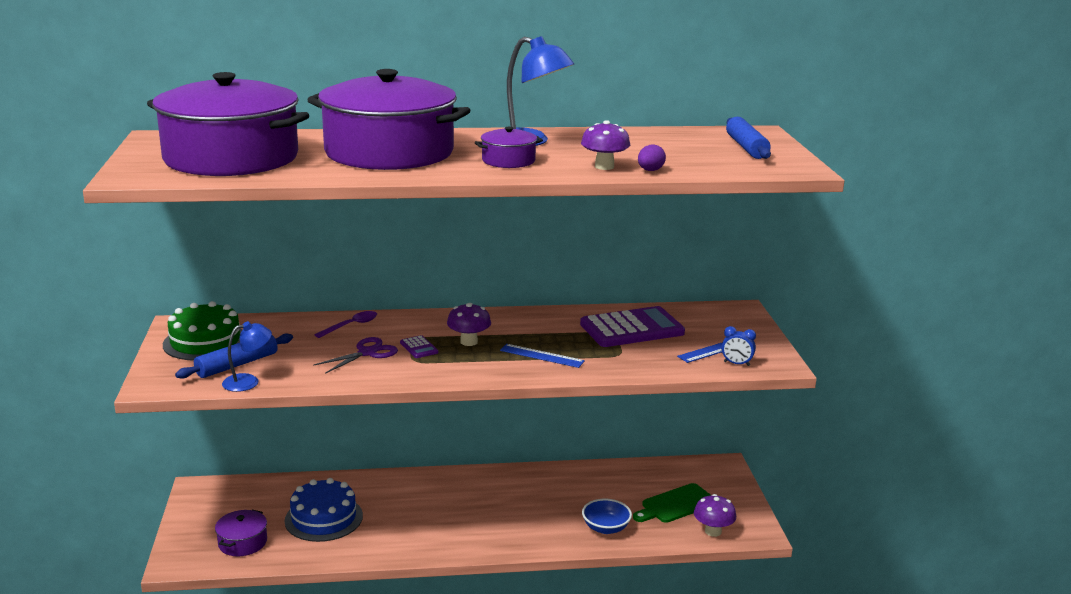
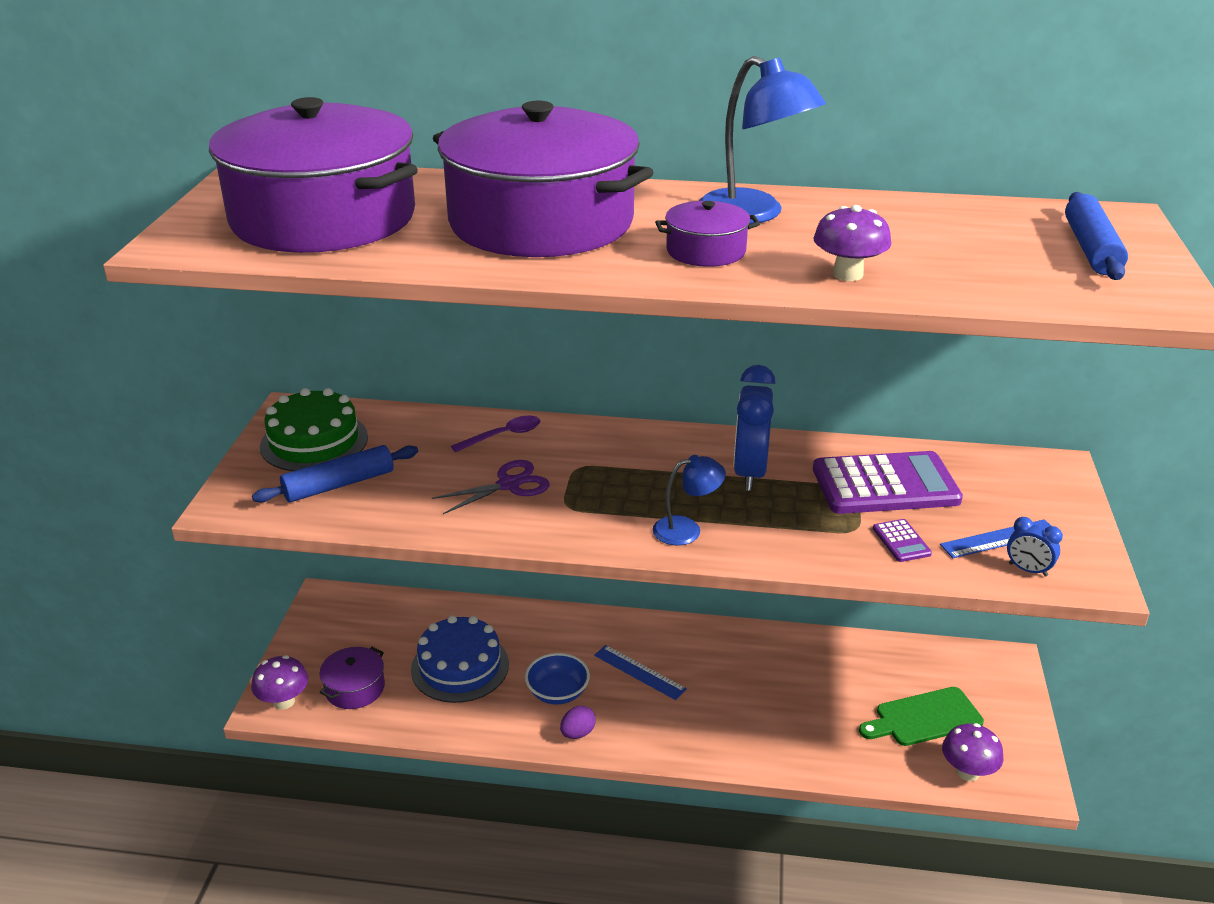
camera: 15 degrees right, 10 degrees up
(248, 381) = (343, 515): blue lamp -> blue lamp (686, 529)
(419, 347) = (579, 484): purple calculator -> purple calculator (901, 541)
(469, 342) = (649, 482): purple mushroom -> purple mushroom (284, 701)
(537, 330) = (749, 472): none -> blue clock
(542, 356) = (743, 519): blue ruler -> blue ruler (639, 672)
(606, 528) = (818, 741): blue bowl -> blue bowl (557, 692)
(650, 170) = (918, 288): purple egg -> purple egg (578, 733)

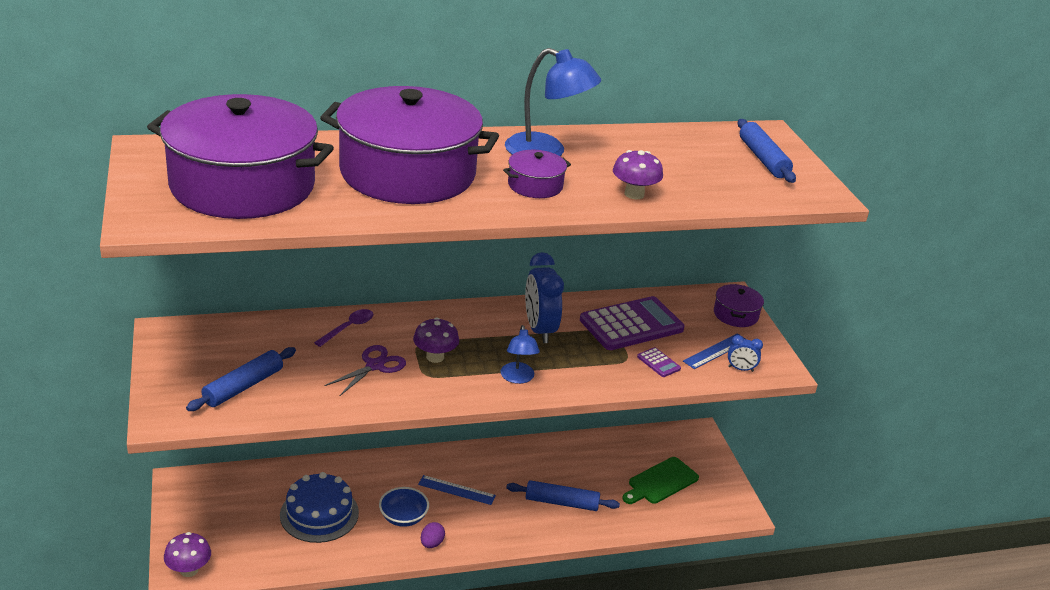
camera: 25 degrees left, 0 degrees up
(314, 442) = (200, 355): green cake -> none
(355, 688) = (243, 547): purple pot -> purple pot (735, 314)
(686, 529) = (518, 378): blue lamp -> blue lamp turned 120 degrees clockwise
(771, 716) = (561, 502): none -> blue rolling pin
(967, 772) = (700, 512): purple mushroom -> purple mushroom (435, 357)

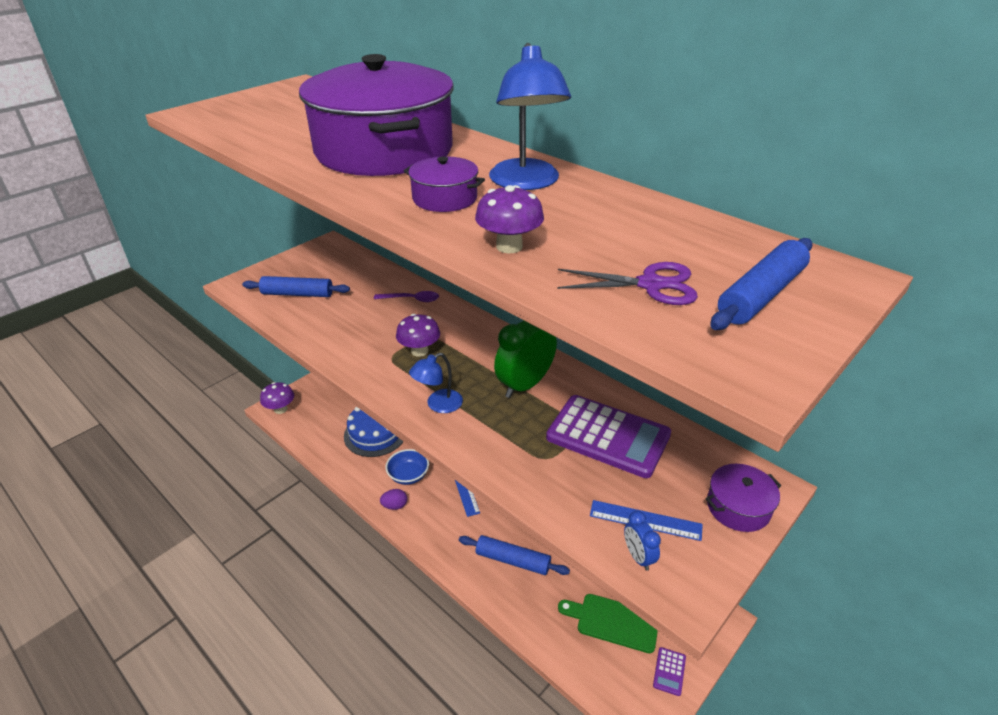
camera: 60 degrees right, 5 degrees up
(243, 185) = (280, 117): purple pot -> none
(375, 366) = (377, 330): purple scissors -> purple scissors (650, 285)
(539, 330) = (525, 385): blue clock -> green clock
(561, 502) = (513, 560): blue rolling pin -> blue rolling pin turned 45 degrees counterclockwise
(658, 363) = (567, 484): purple calculator -> purple calculator (669, 671)

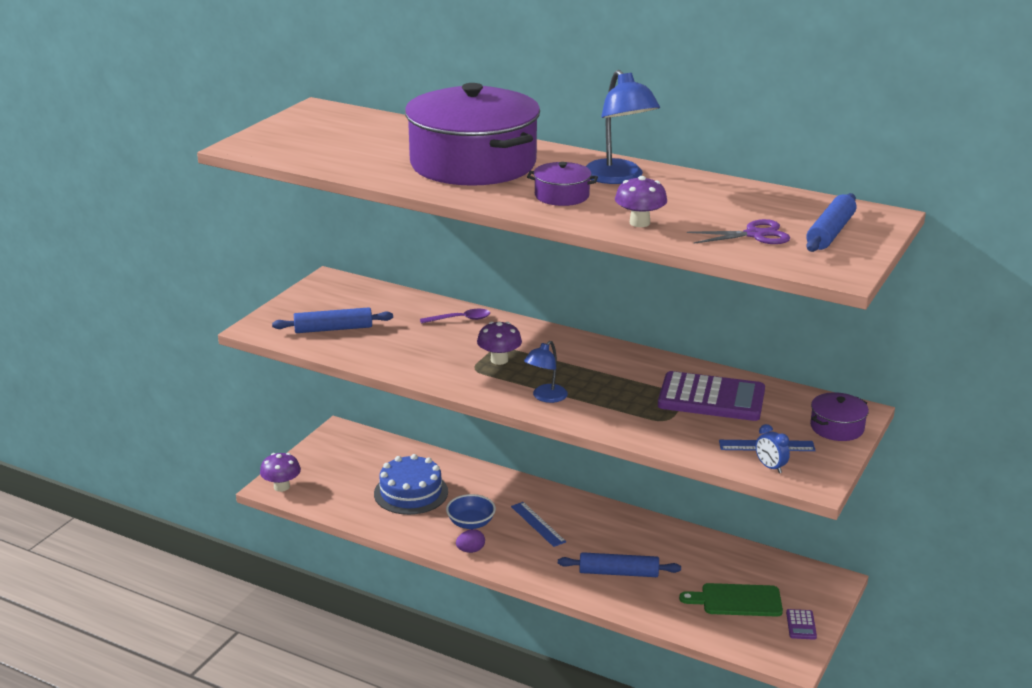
camera: 15 degrees left, 10 degrees down
(525, 385) = (617, 372): green clock -> none

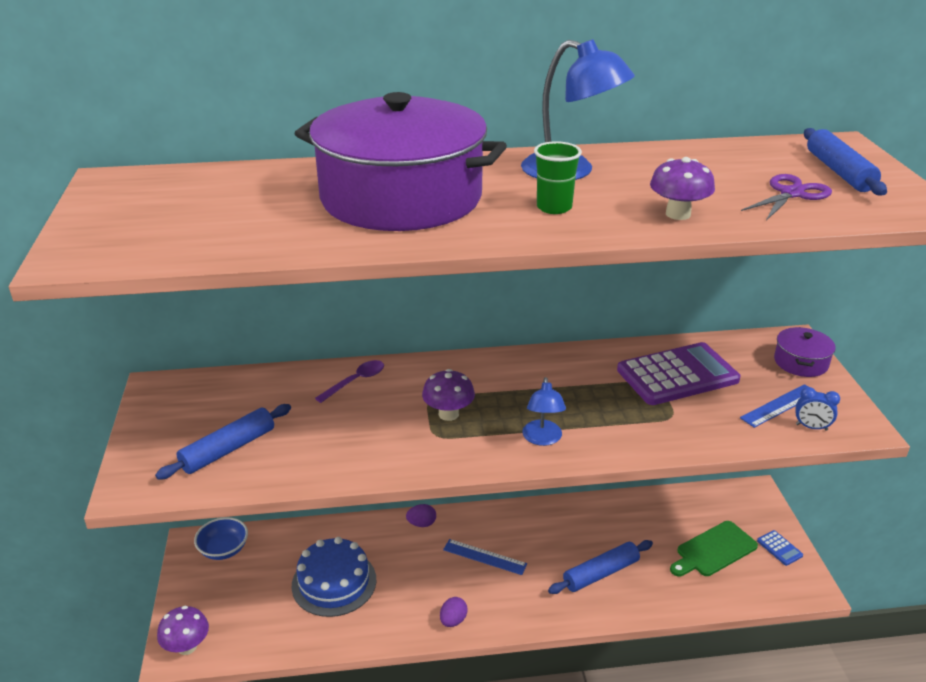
camera: 35 degrees left, 5 degrees up
(471, 523) = (424, 588): blue bowl -> blue bowl (224, 549)
(513, 484) = (421, 524): none -> purple egg
(561, 196) = (554, 207): purple pot -> green cup
(801, 625) = (779, 548): purple calculator -> blue calculator

